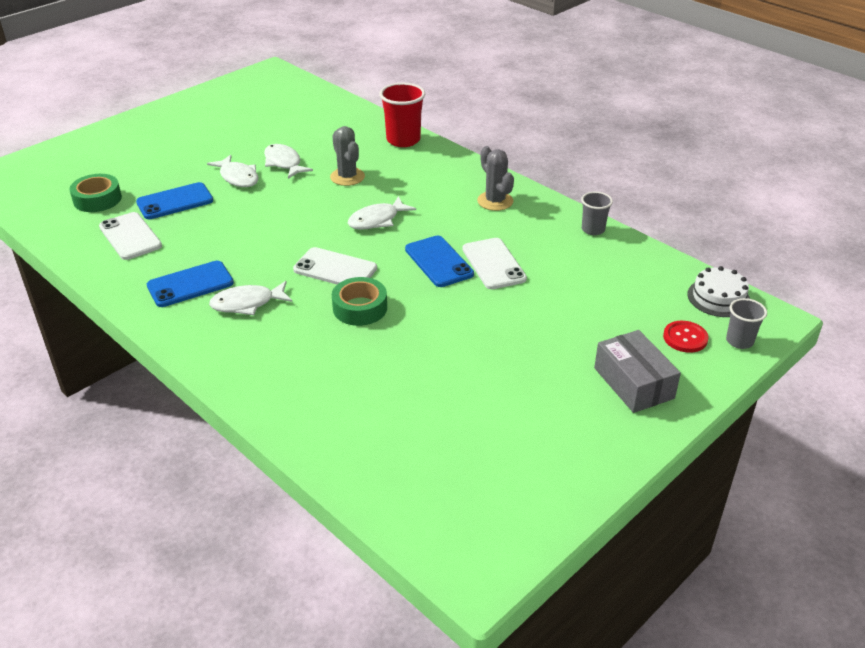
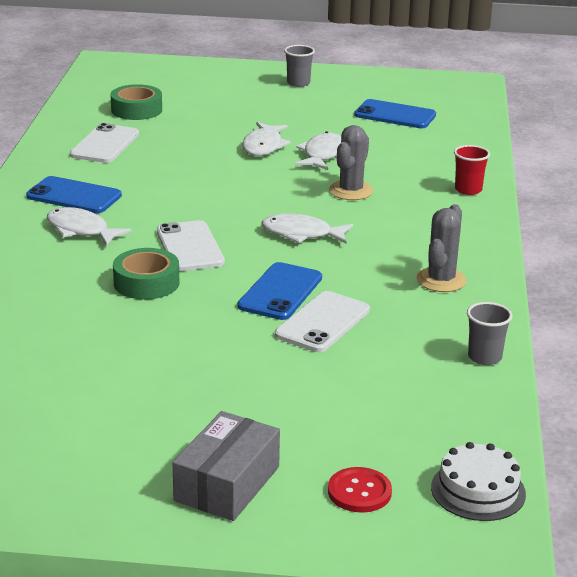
camera: 50 degrees right, 10 degrees down
(175, 202) = (182, 138): blue phone -> blue phone (395, 115)
(403, 140) = (468, 190): red cup -> red cup, size x0.60
(739, 341) = (408, 535): grey cup -> grey cup (298, 83)

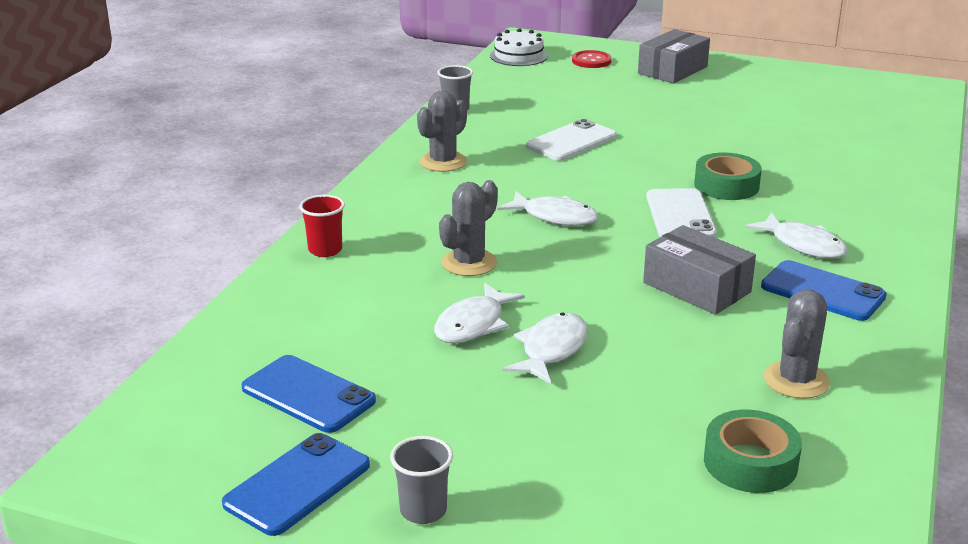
camera: 165 degrees left, 0 degrees up
(104, 144) = (796, 380): white phone -> grey cactus
(171, 190) = (696, 287): none -> grey box
(280, 292) = (599, 166): blue phone -> blue phone (297, 484)

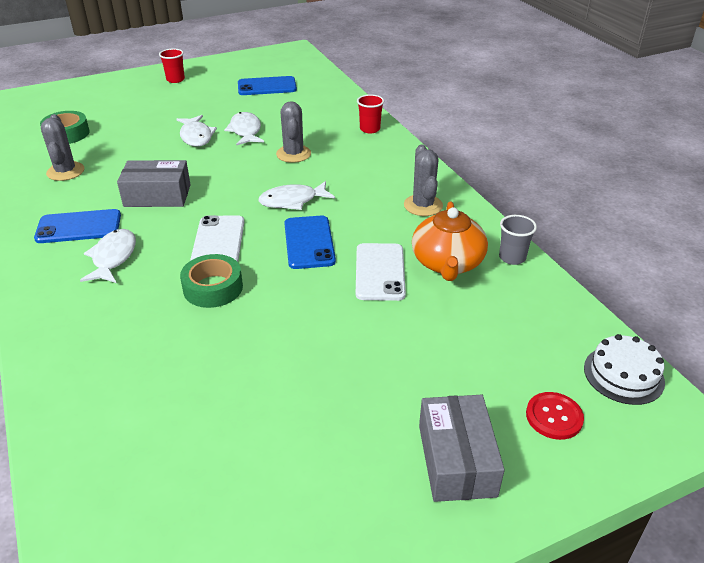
camera: 135 degrees right, 10 degrees up
(297, 484) = (226, 70): blue phone -> blue phone (309, 242)
(423, 511) = (175, 79): grey cup -> red cup
(509, 126) = (447, 263): none -> orange teapot
(680, 215) = (218, 241): white phone -> white phone turned 45 degrees clockwise
(803, 245) = (113, 257): white fish -> white fish turned 90 degrees clockwise

